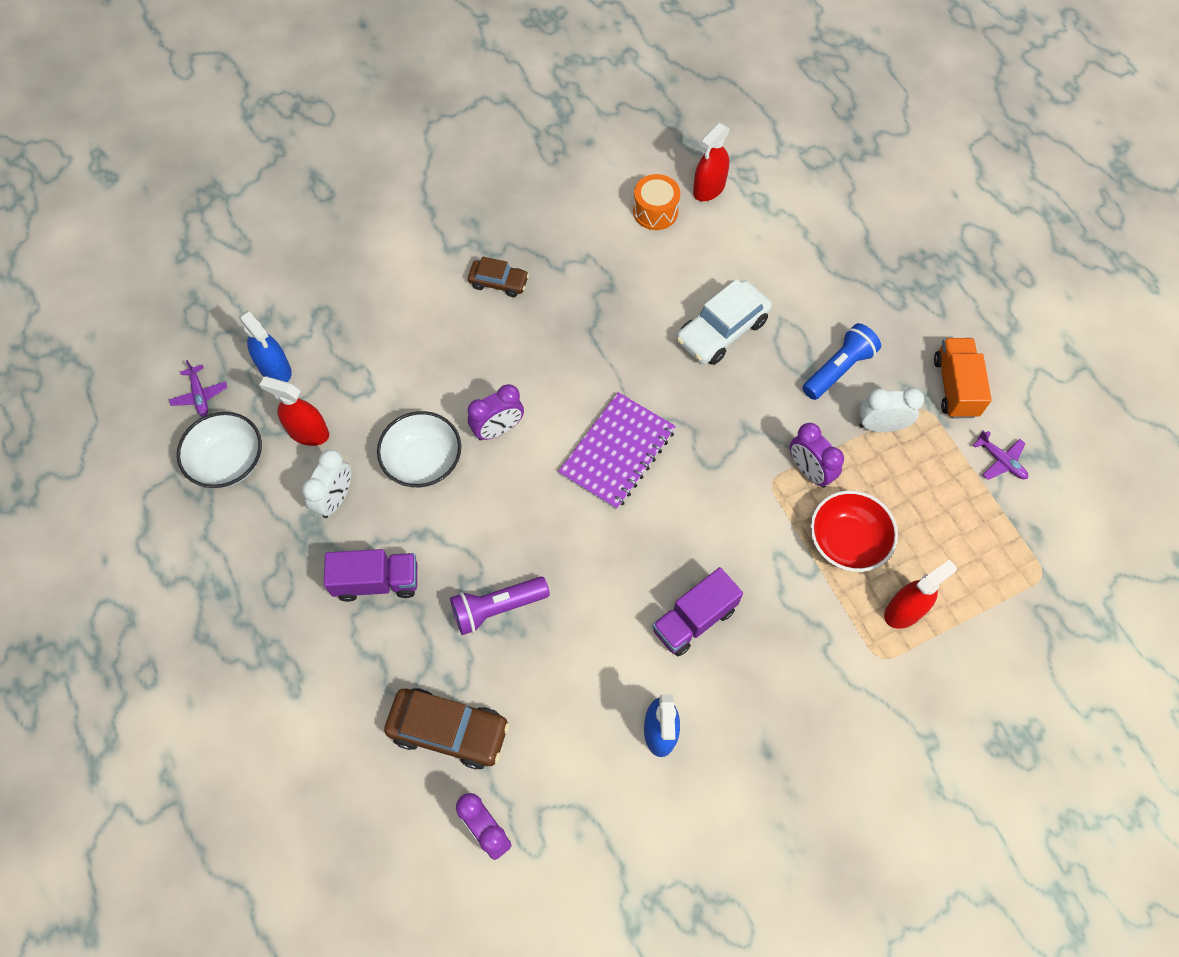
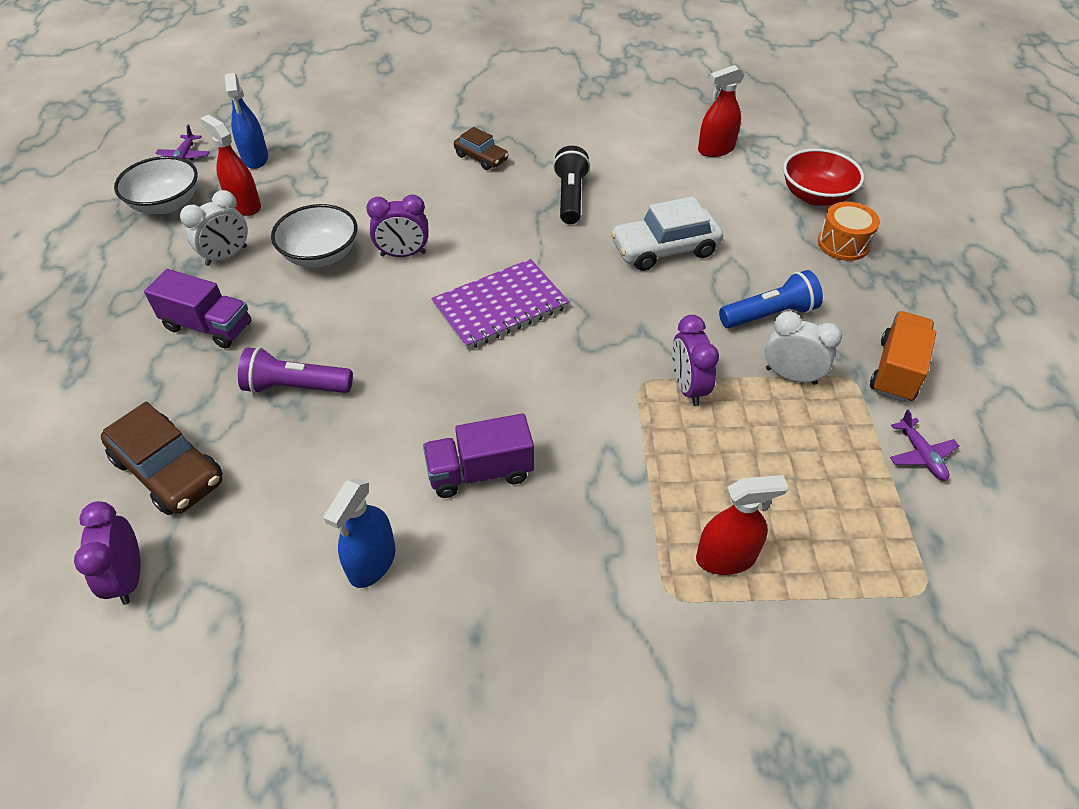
camera: 25 degrees right, 15 degrees down
(609, 301) = (570, 197): none -> black flashlight
(655, 211) = (655, 151): orange drum -> orange drum (843, 244)
(847, 541) = (694, 465): red bowl -> red bowl (815, 196)

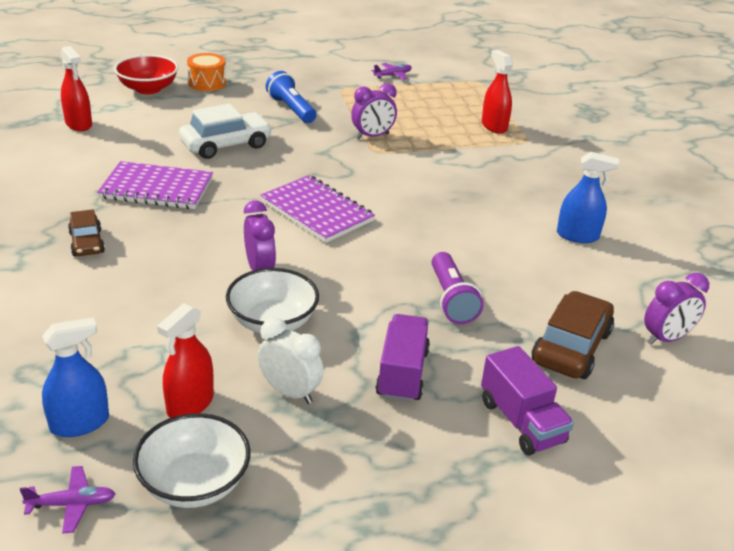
camera: 105 degrees left, 15 degrees down
(480, 472) = (484, 204): purple truck -> purple truck (521, 422)
(481, 158) = (87, 243): brown car -> brown car turned 135 degrees clockwise
(570, 197) = (157, 188): black flashlight -> purple notebook
(665, 249) = (226, 145): white car -> white car turned 90 degrees counterclockwise
(791, 376) = (347, 105): white clock -> none
(896, 370) = (329, 76): orange truck -> none

